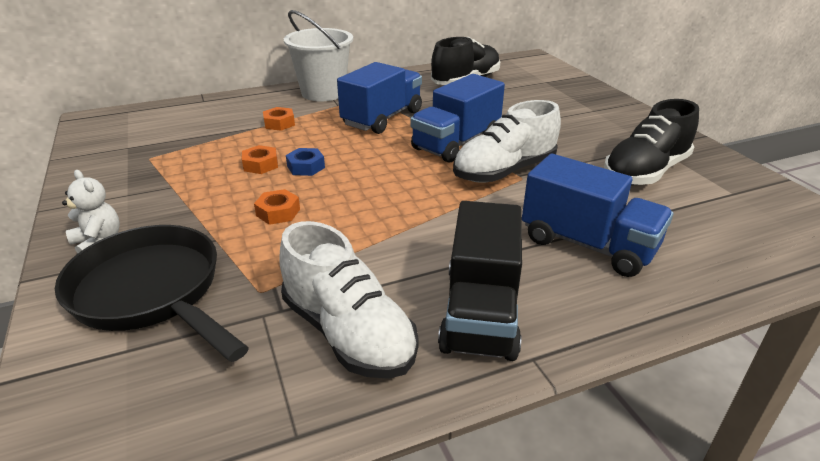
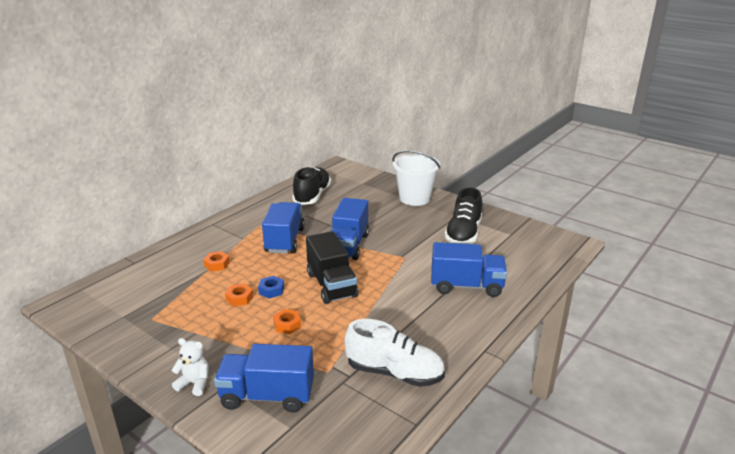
camera: 30 degrees left, 5 degrees down
(152, 292) = (267, 396): black pan -> blue truck
(323, 93) = (221, 231): white bucket -> white bucket (414, 198)
(481, 313) = (446, 339): black truck -> black truck (331, 285)
(504, 171) = (391, 256): white shoe -> none

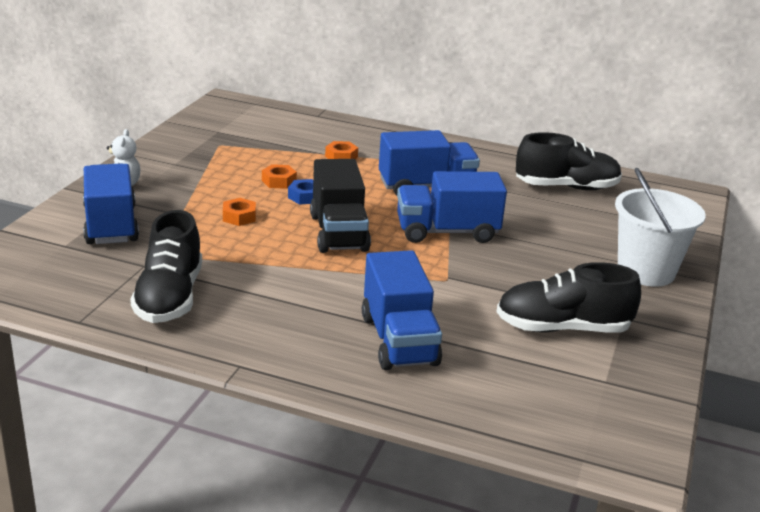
camera: 70 degrees right, 0 degrees up
(331, 285) = (339, 233): black truck -> black truck turned 60 degrees counterclockwise
(394, 373) = (169, 297): white shoe -> black shoe

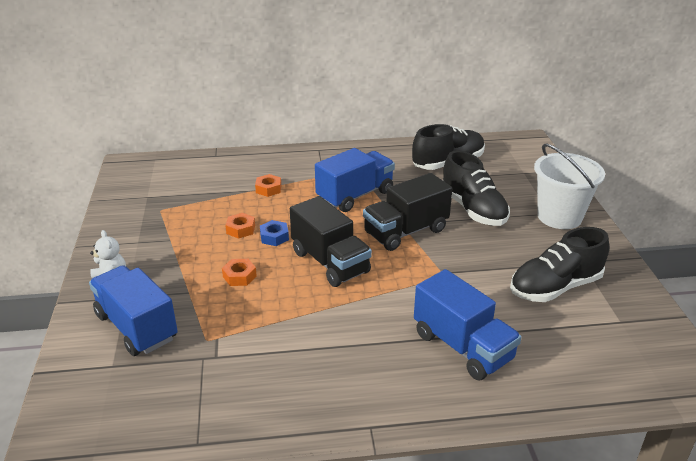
camera: 25 degrees left, 5 degrees up
(169, 297) = (254, 382): black shoe -> black shoe (473, 209)
(447, 232) = (406, 232): blue truck -> black truck

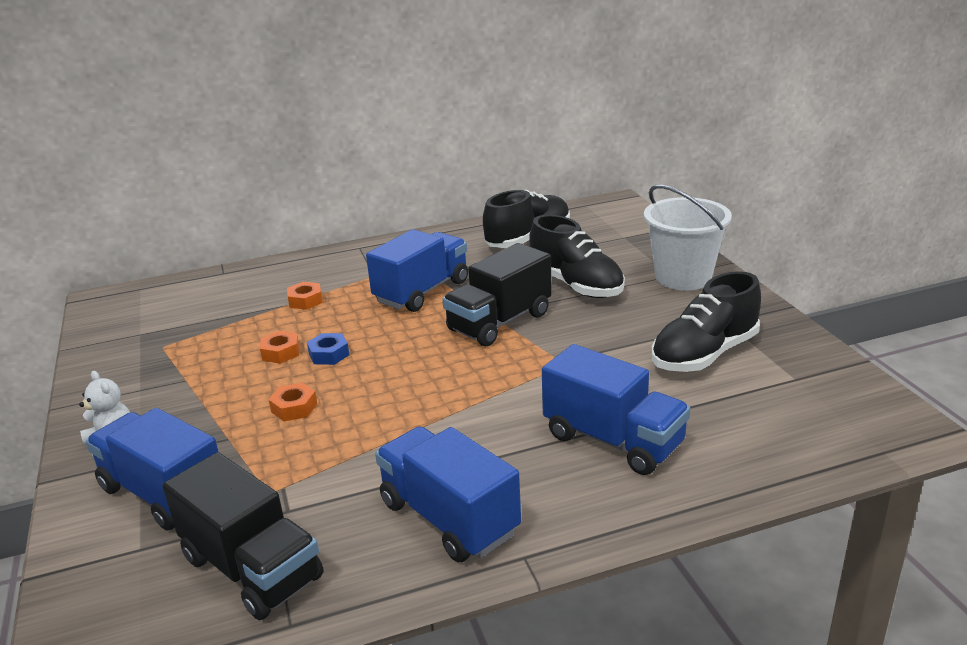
camera: 10 degrees left, 5 degrees down
(325, 385) = (448, 518): none -> blue truck
(330, 262) = (412, 372): black truck -> black truck (252, 568)

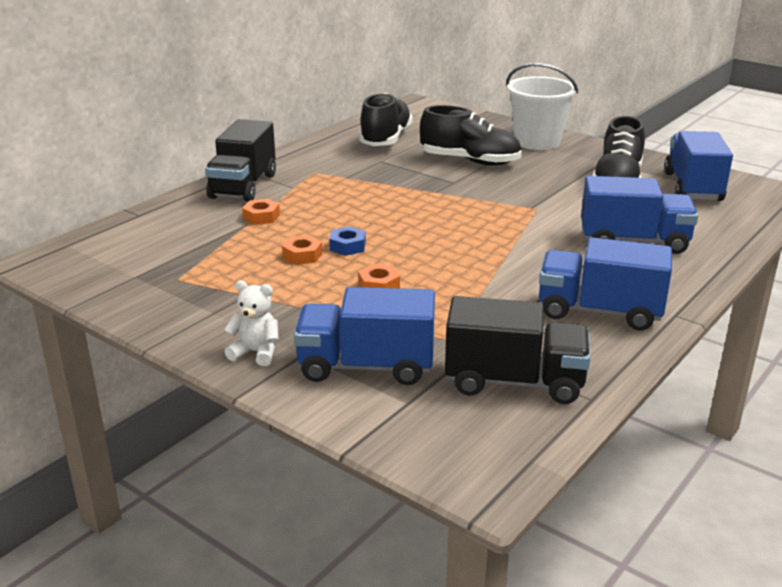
camera: 35 degrees left, 0 degrees up
(422, 291) = (355, 189): blue truck -> blue truck (692, 187)
(499, 322) = (450, 195): black truck -> black truck (243, 186)

